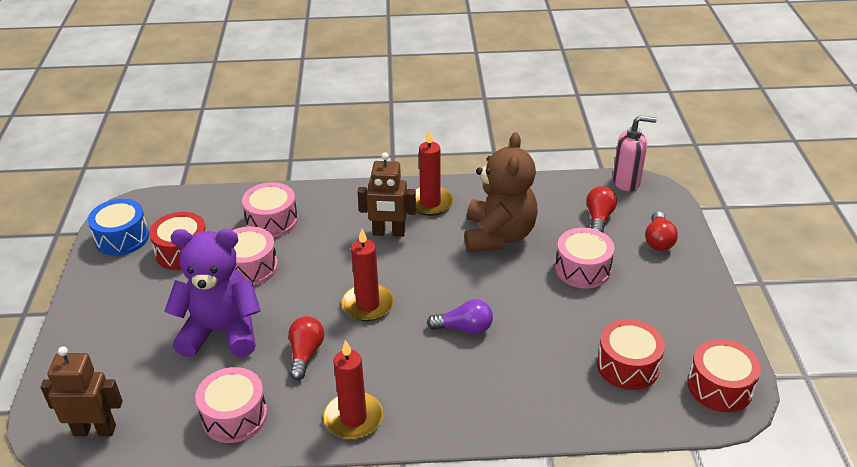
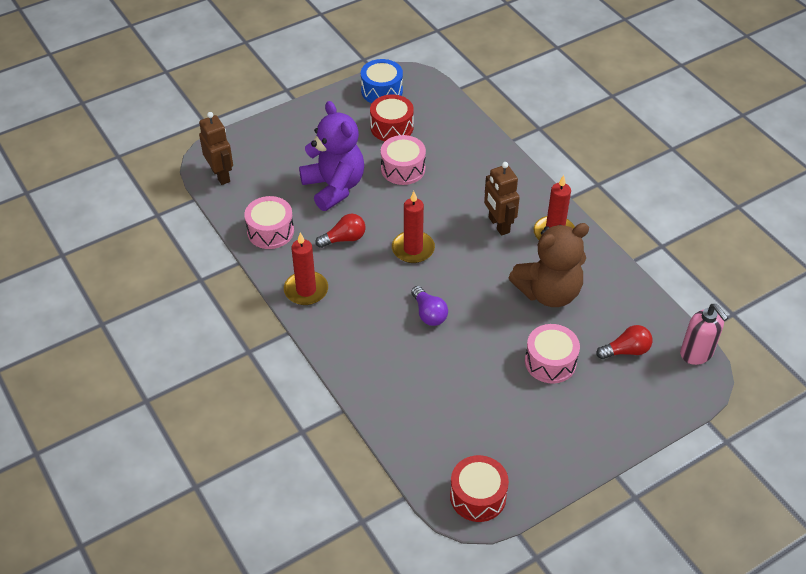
camera: 60 degrees right, 10 degrees up
(272, 221) = (459, 154): pink drum -> none
(627, 366) = (459, 428): red drum -> none
(658, 240) = (630, 403): red light bulb -> none

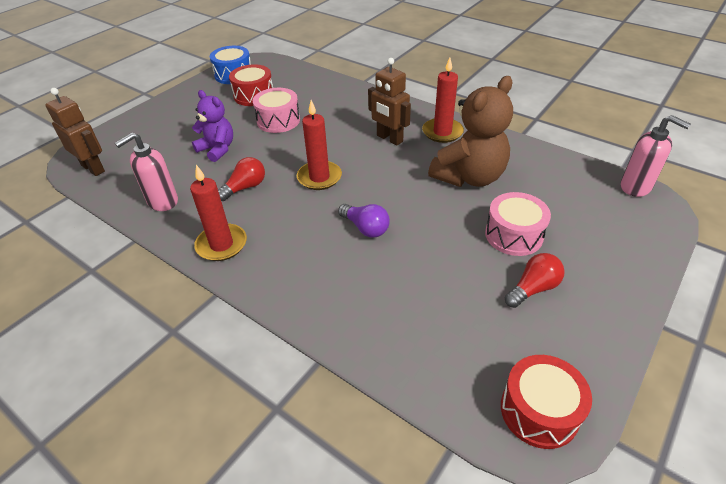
camera: 20 degrees left, 5 degrees down
(270, 231) = (162, 202): pink drum -> pink soap dispenser
(334, 187) = (217, 149): purple teddy bear -> purple teddy bear, size x0.61
(626, 351) = (574, 203): red light bulb -> red light bulb (533, 288)

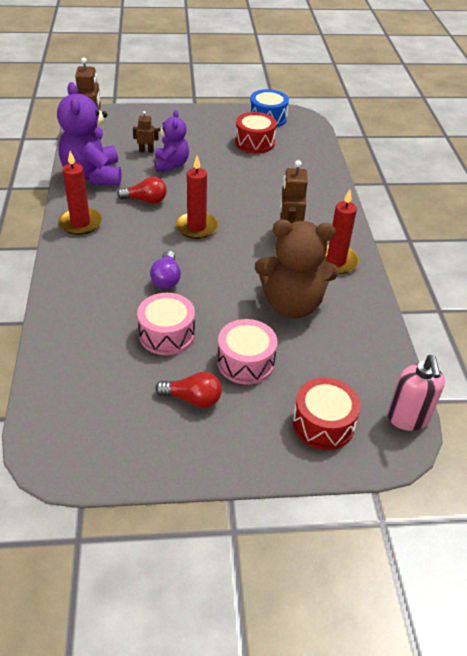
camera: 45 degrees right, 0 degrees up
(162, 202) = (93, 175): pink soap dispenser -> purple teddy bear
(177, 153) = (146, 151): none -> brown robot
(278, 120) = (239, 171): pink drum -> pink drum (167, 334)
(539, 411) = (71, 450): red drum -> red drum (323, 424)

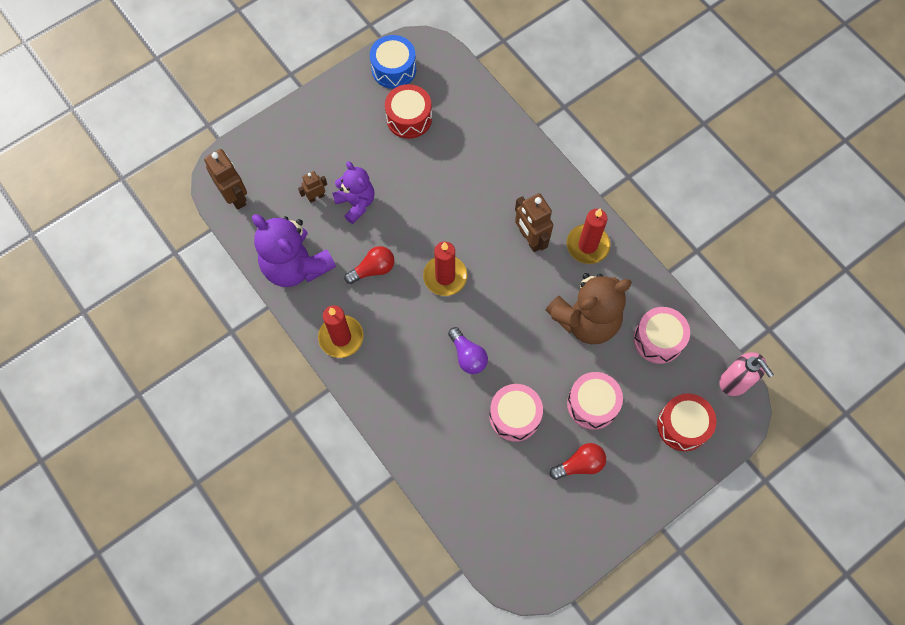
camera: 30 degrees left, 25 degrees up
(351, 349) = (658, 339): none -> pink drum

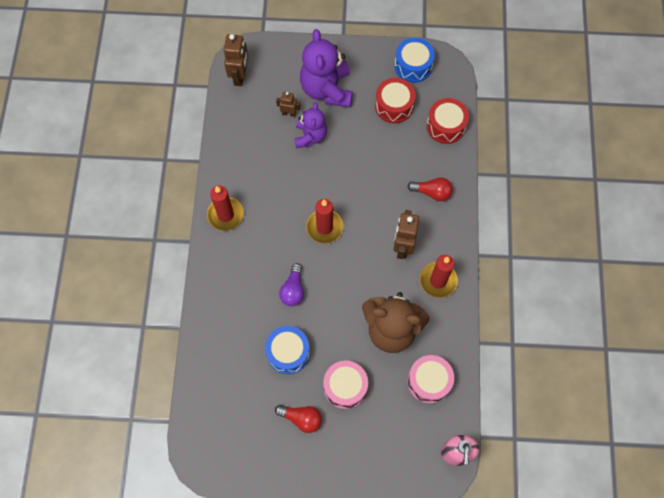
camera: 40 degrees right, 0 degrees up
(296, 266) = (238, 148): purple teddy bear -> purple teddy bear (327, 89)
(373, 269) = (283, 187): red light bulb -> red light bulb (432, 192)
(514, 416) = (288, 352): pink drum -> blue drum
(682, 425) = (393, 451): red drum -> red drum (446, 126)

